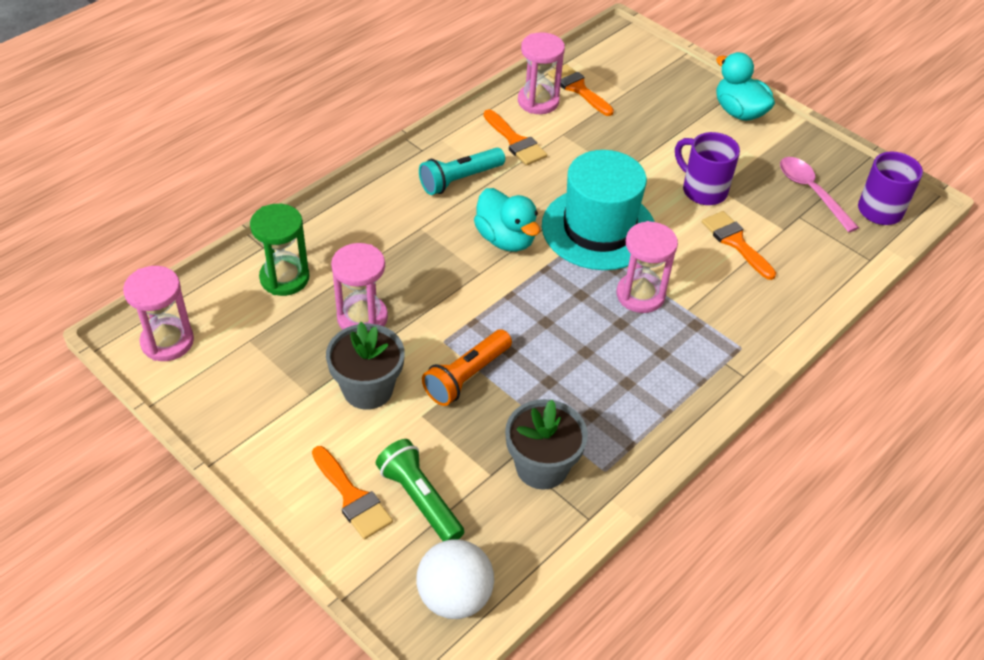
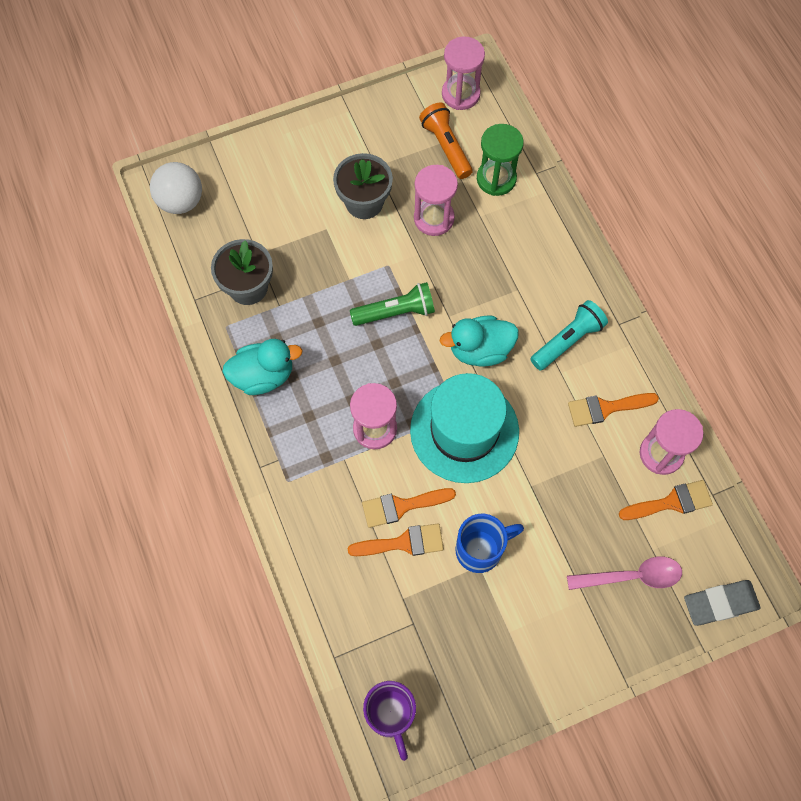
camera: 115 degrees right, 20 degrees up
(352, 497) = (279, 168): orange brush -> orange brush (402, 506)
(420, 499) = (259, 205): green flashlight -> green flashlight (396, 312)
(460, 180) = (568, 341): turquoise flashlight -> turquoise flashlight turned 60 degrees clockwise
(466, 376) = (348, 268): orange flashlight -> orange flashlight (446, 147)
(643, 51) = (720, 603): none -> grey eraser
(702, 190) = (480, 549): purple mug -> blue mug
(739, 112) = (585, 653): turquoise duck -> turquoise duck (263, 376)
(811, 192) = (441, 657): pink spoon -> pink spoon (631, 576)

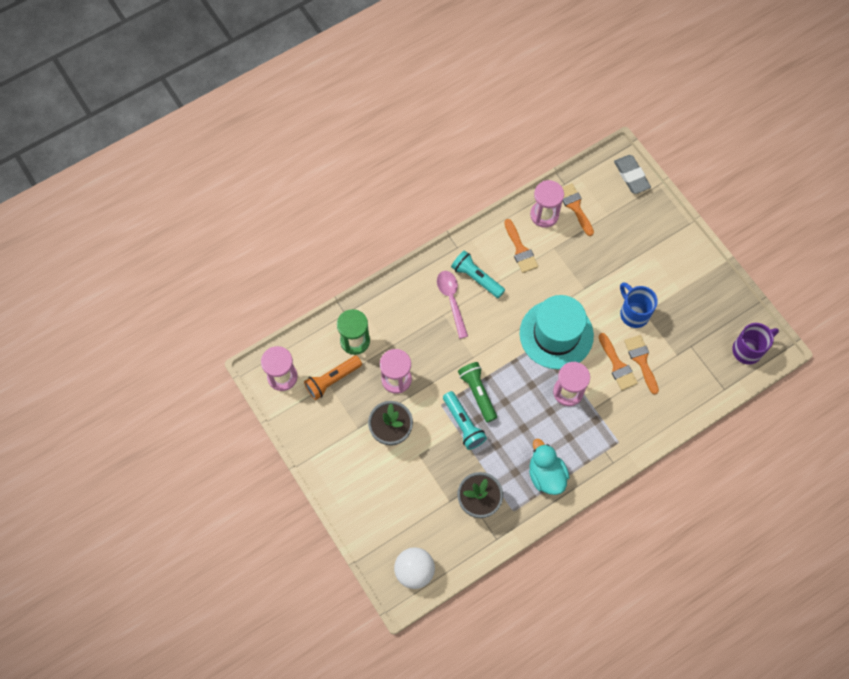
camera: 100 degrees left, 0 degrees up
(356, 287) = (463, 424): none -> turquoise flashlight
(480, 350) = (495, 333): turquoise duck -> none
(631, 576) = (628, 225): pink spoon -> pink spoon (451, 300)

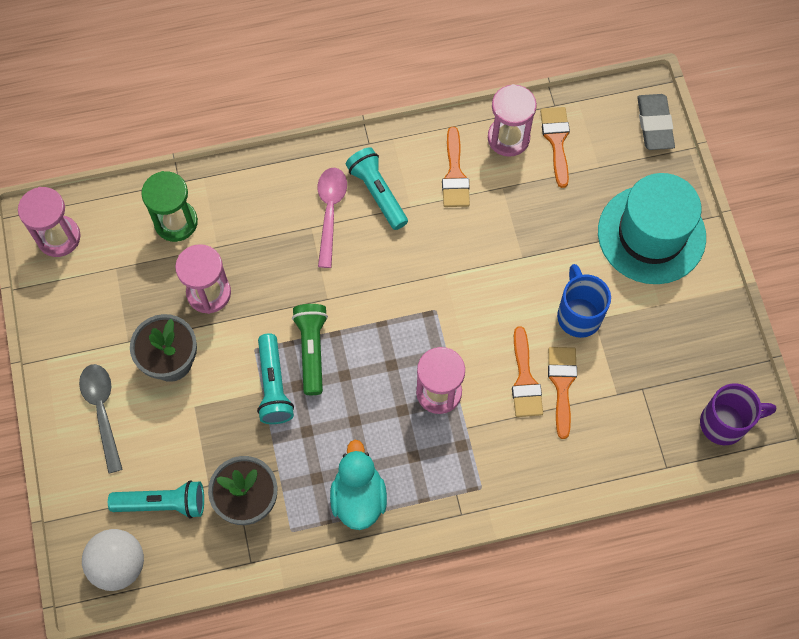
camera: 20 degrees right, 0 degrees up
(332, 380) = (122, 264): orange flashlight -> none
(361, 479) = (102, 411): none -> grey spoon
(425, 523) = (163, 504): none -> turquoise flashlight
(556, 334) = (456, 307): turquoise hat -> turquoise hat (651, 234)

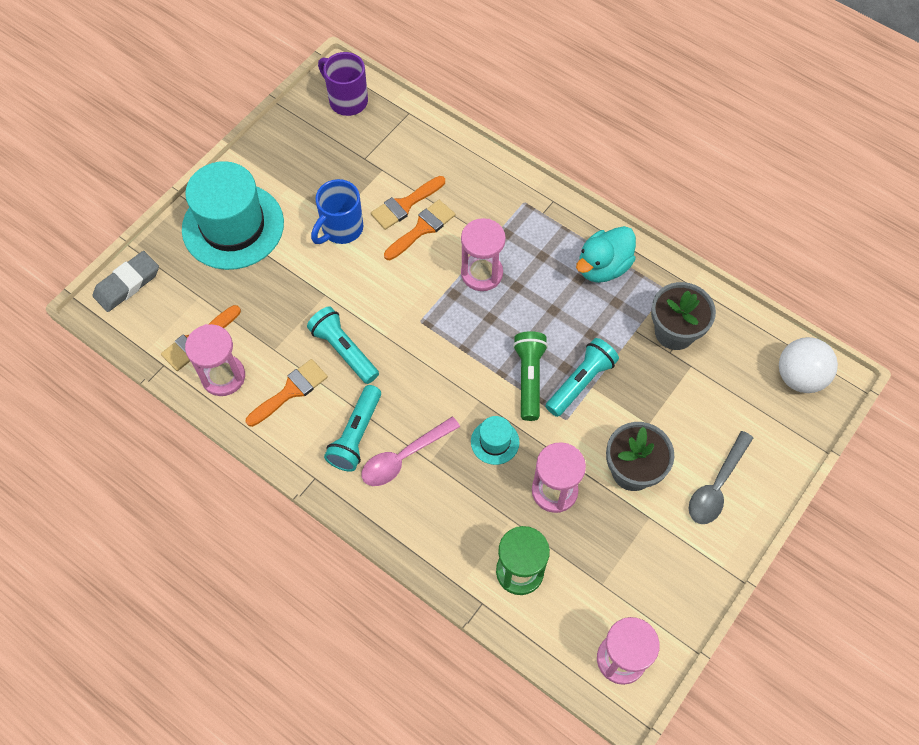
camera: 130 degrees left, 5 degrees down
(163, 504) = (733, 384): turquoise flashlight -> turquoise flashlight (344, 350)
(284, 283) = (495, 442): none -> turquoise hat
(312, 350) = (529, 378): green flashlight -> green flashlight turned 135 degrees clockwise

